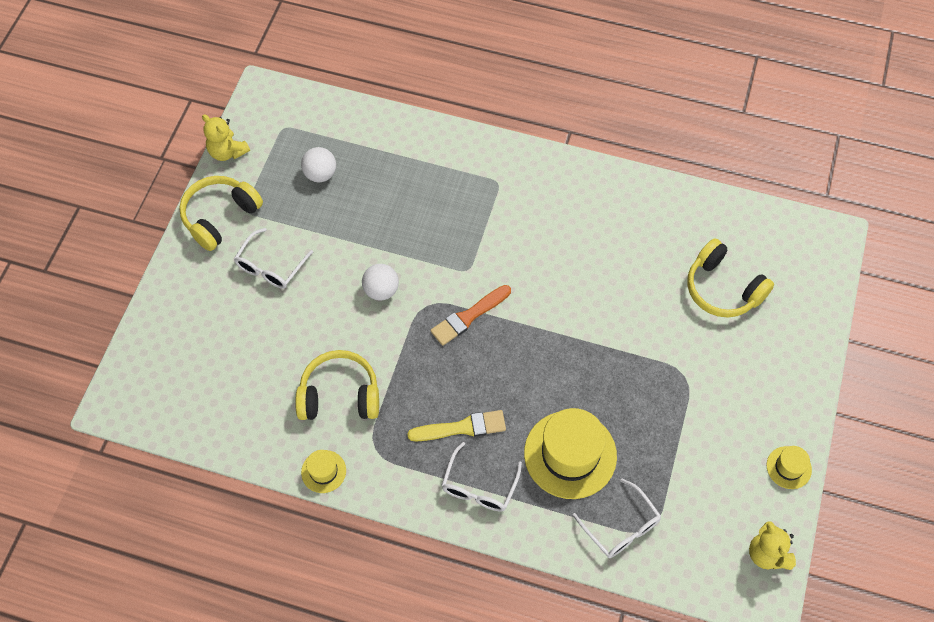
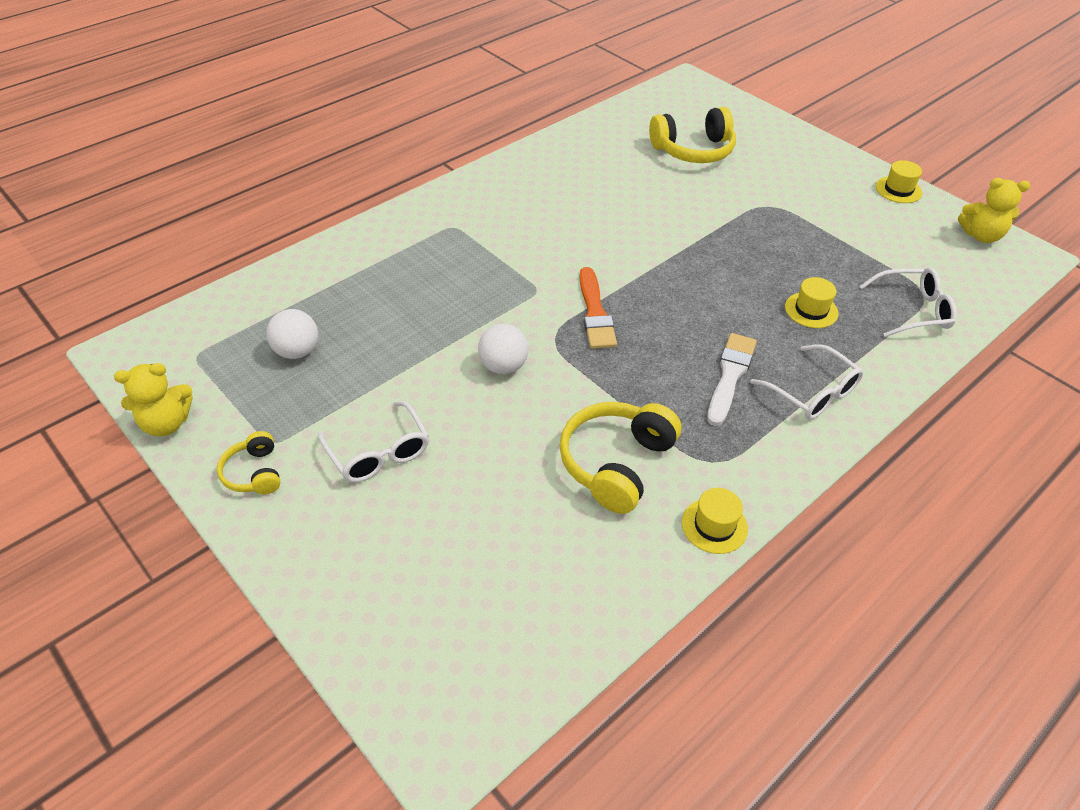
camera: 60 degrees left, 15 degrees down
(220, 217) = (254, 473): yellow headphones -> yellow headphones, size x0.55
(462, 427) = (730, 375): yellow brush -> white brush
(570, 454) = (811, 310): yellow hat -> yellow hat, size x0.48

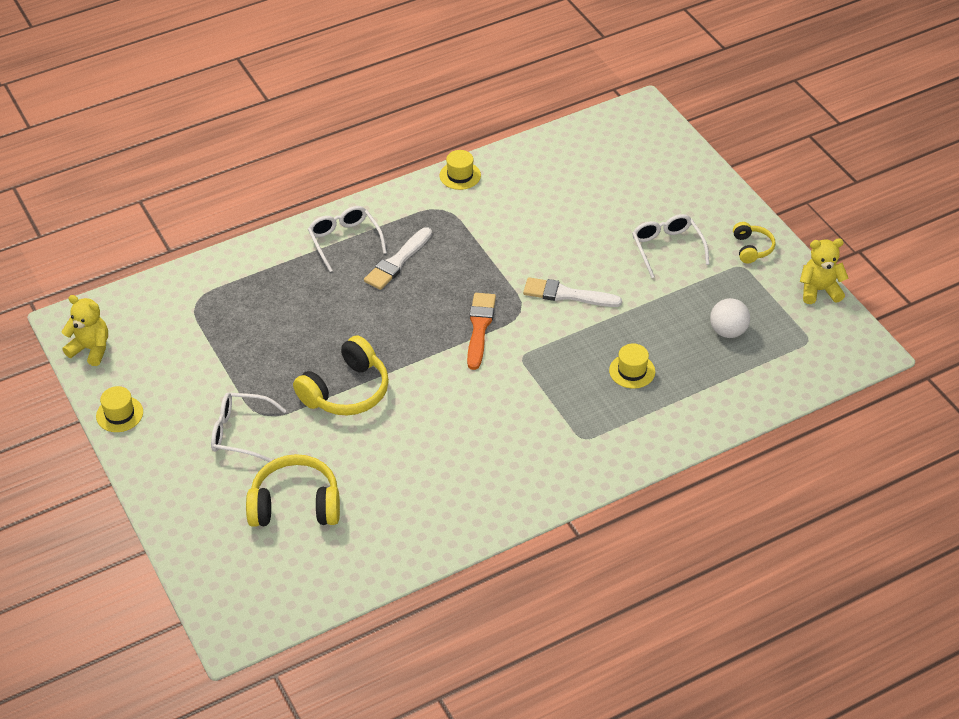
camera: 165 degrees left, 0 degrees up
(503, 366) = (567, 294): white ball -> white brush
(616, 463) = (506, 217): yellow headphones -> yellow headphones (346, 391)
(811, 310) = (300, 302): yellow hat -> yellow hat (632, 371)
(913, 310) = (217, 289): white glasses -> white glasses (240, 432)

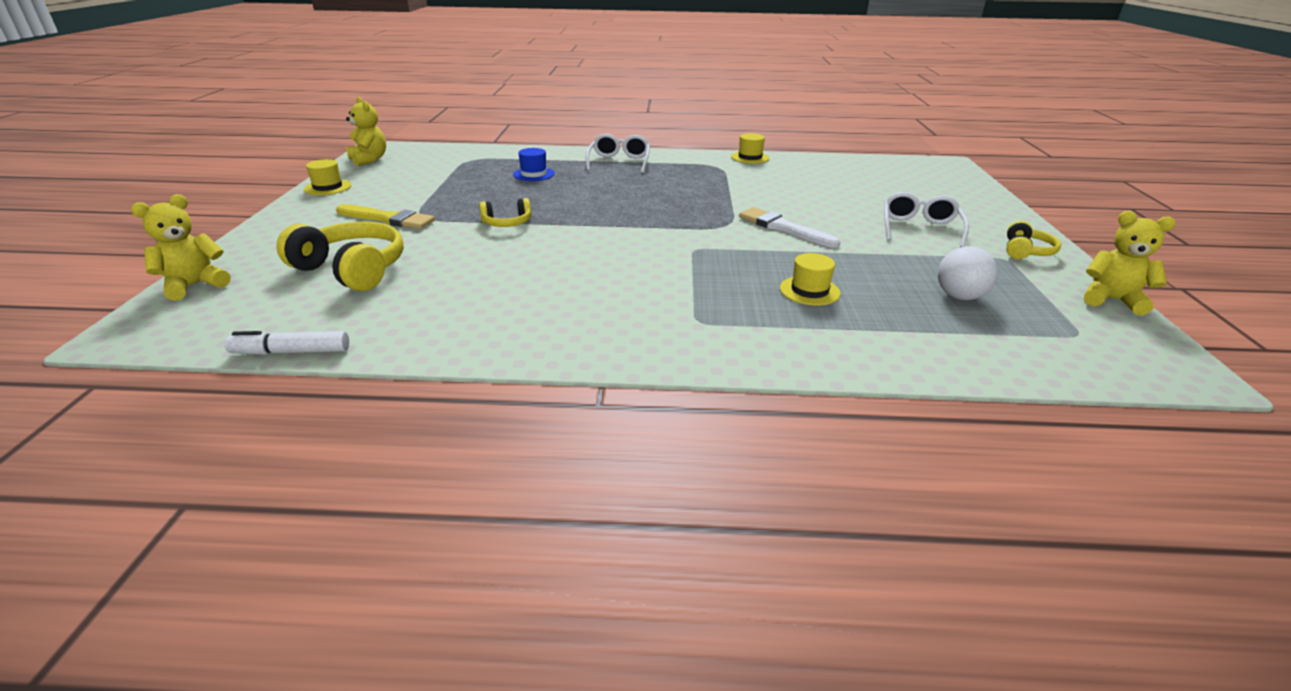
camera: 30 degrees right, 15 degrees down
(203, 577) = (195, 285): none -> yellow teddy bear
(240, 432) = (388, 219): white glasses -> yellow brush
(286, 301) = (534, 174): none -> blue hat
(346, 391) = (507, 223): yellow headphones -> yellow headphones, size x0.55
(361, 592) = (291, 352): none -> white marker
(397, 262) = (647, 178): white brush -> none
(479, 327) = (674, 223): orange brush -> none

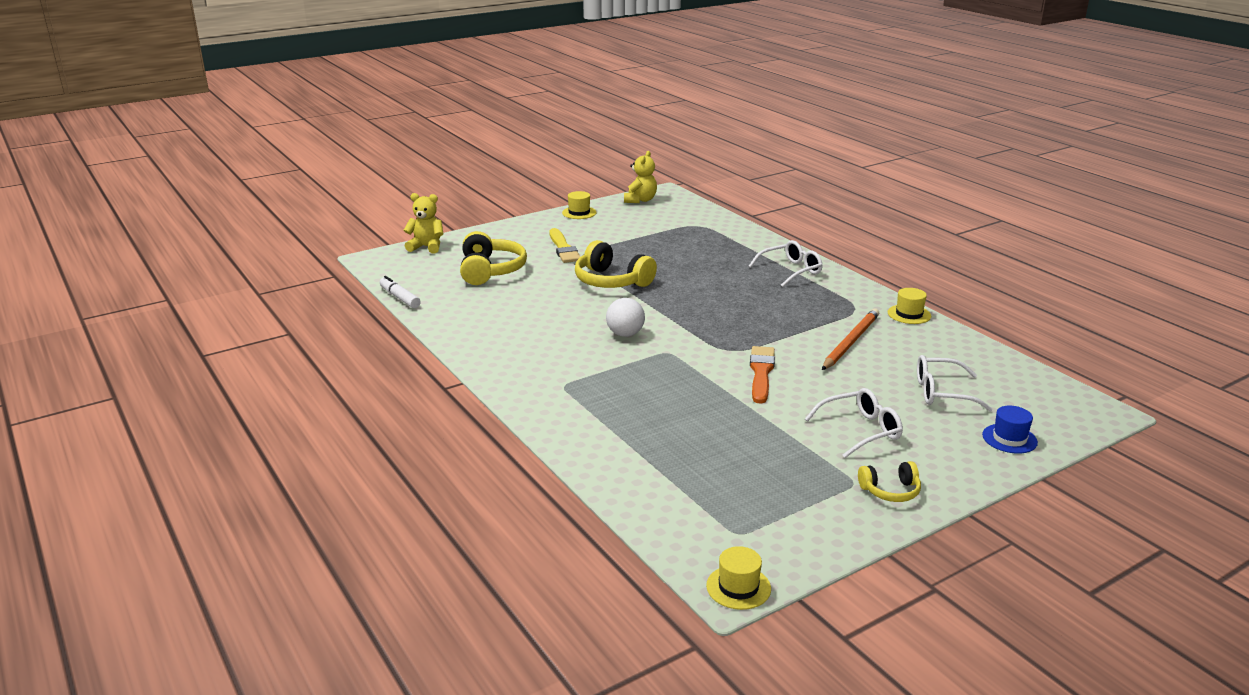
camera: 55 degrees right, 5 degrees down
(507, 223) = (611, 281): yellow headphones -> yellow headphones, size x1.83
(534, 174) = (708, 254): blue hat -> blue hat (1009, 438)
(769, 185) = (850, 342): none -> orange pencil
(783, 228) = (761, 372): white brush -> orange brush
(809, 291) = (659, 410): yellow hat -> yellow hat (738, 587)
(881, 188) = (941, 392): none -> white glasses
(959, 296) = (736, 471): white ball -> white ball (625, 334)
(1111, 300) = (834, 545): yellow teddy bear -> none

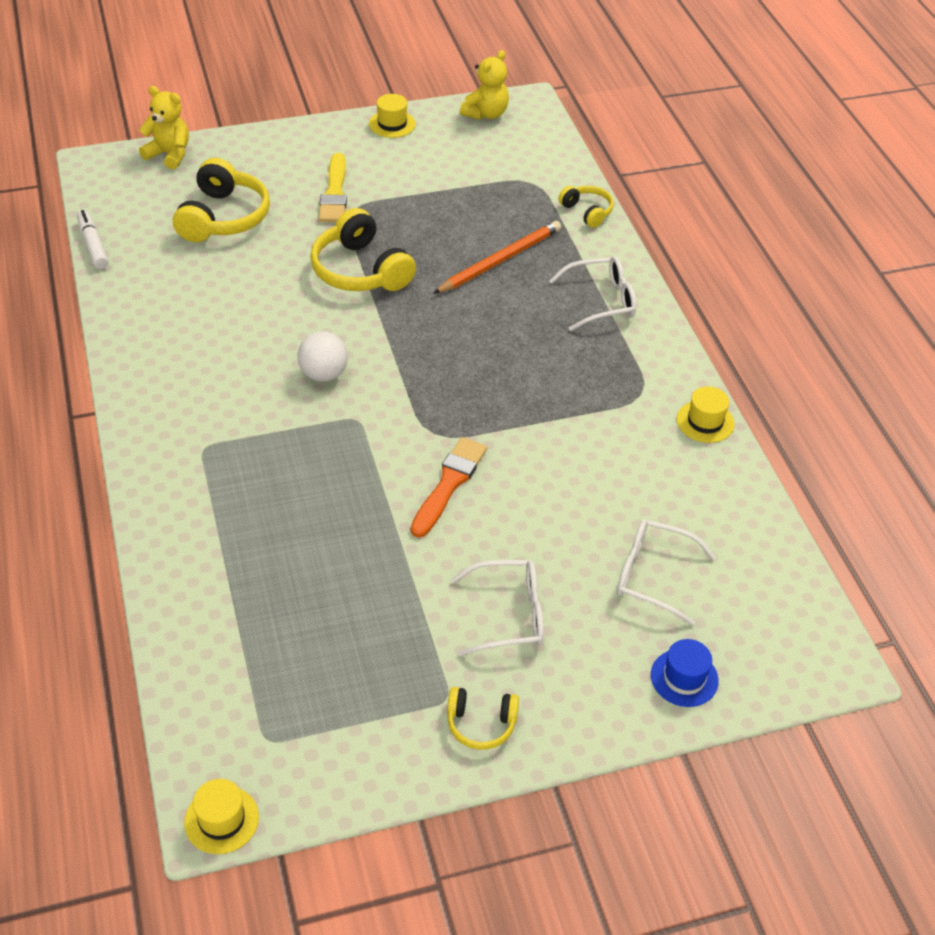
camera: 15 degrees right, 20 degrees up
(746, 233) = (587, 212): none -> yellow headphones
(850, 342) = (595, 455): orange pencil -> orange pencil (500, 260)

